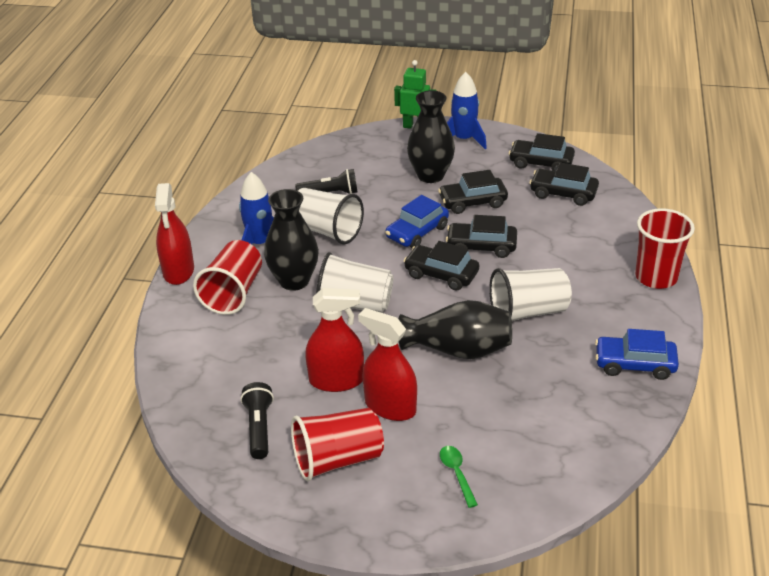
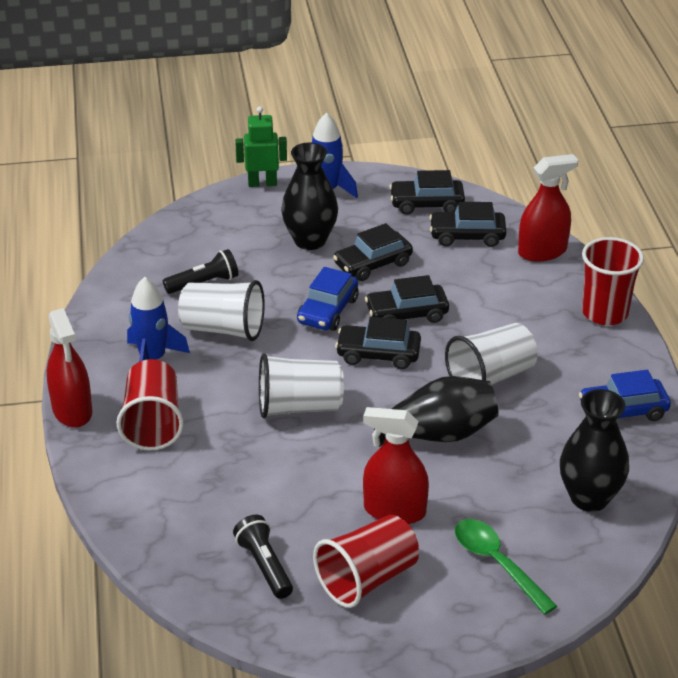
camera: 20 degrees left, 0 degrees up
(294, 281) = (216, 394): black vase -> black vase (589, 498)
(336, 380) = (322, 495): red spray bottle -> red spray bottle (542, 251)
(457, 474) = (497, 563): green spoon -> green spoon, size x1.65

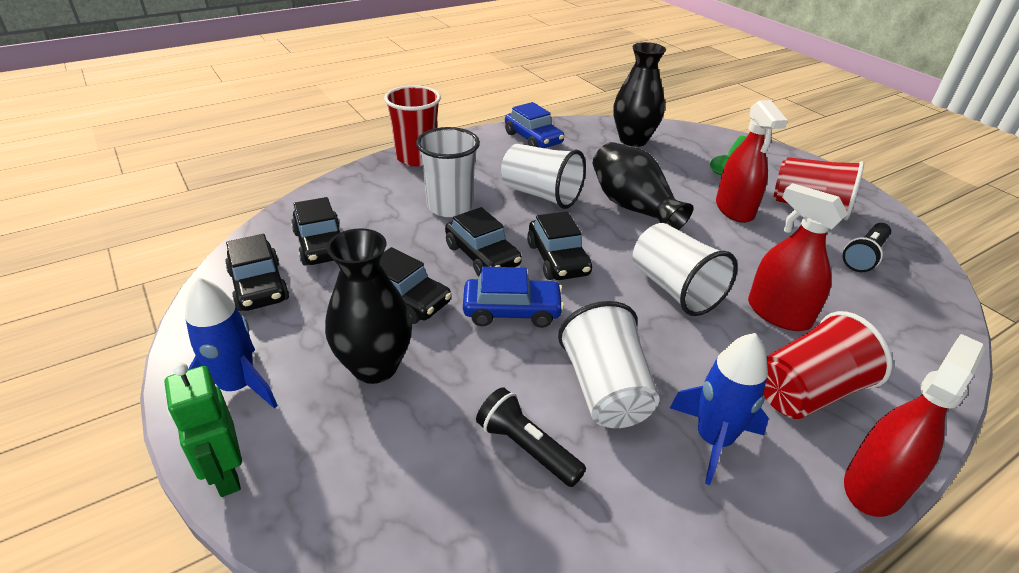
camera: 115 degrees left, 0 degrees up
(495, 314) = (450, 206): none -> white cup
(542, 251) = (334, 197): red spray bottle -> red spray bottle (778, 314)

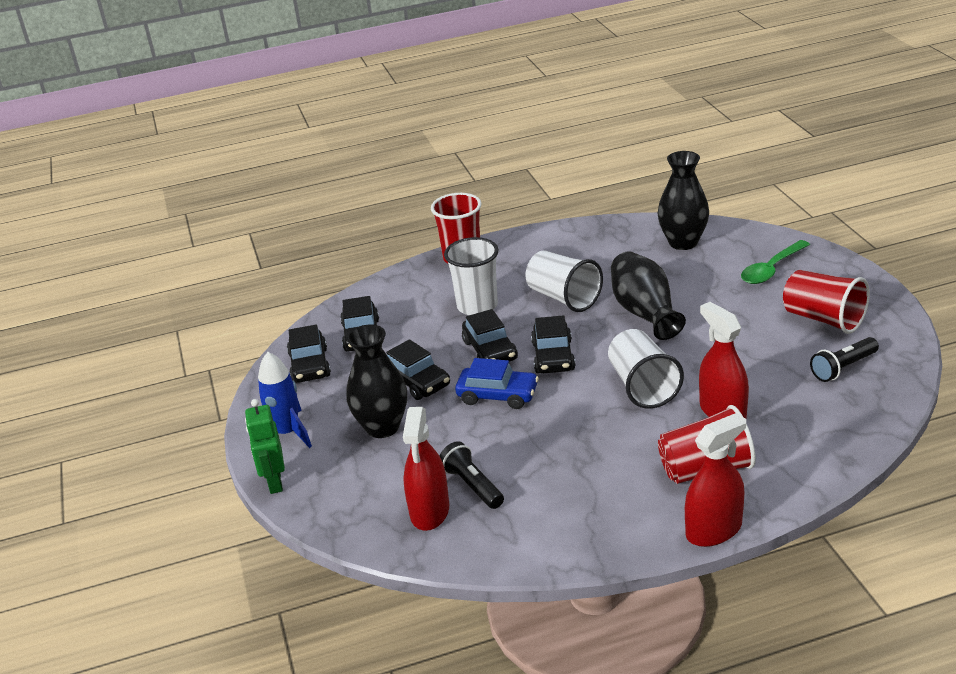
camera: 20 degrees right, 5 degrees down
(533, 139) = (581, 239): blue car -> none
(605, 390) = (546, 455): white cup -> none
(713, 440) = (610, 493): blue rocket -> none
(734, 209) = (744, 318): red spray bottle -> red spray bottle (430, 511)

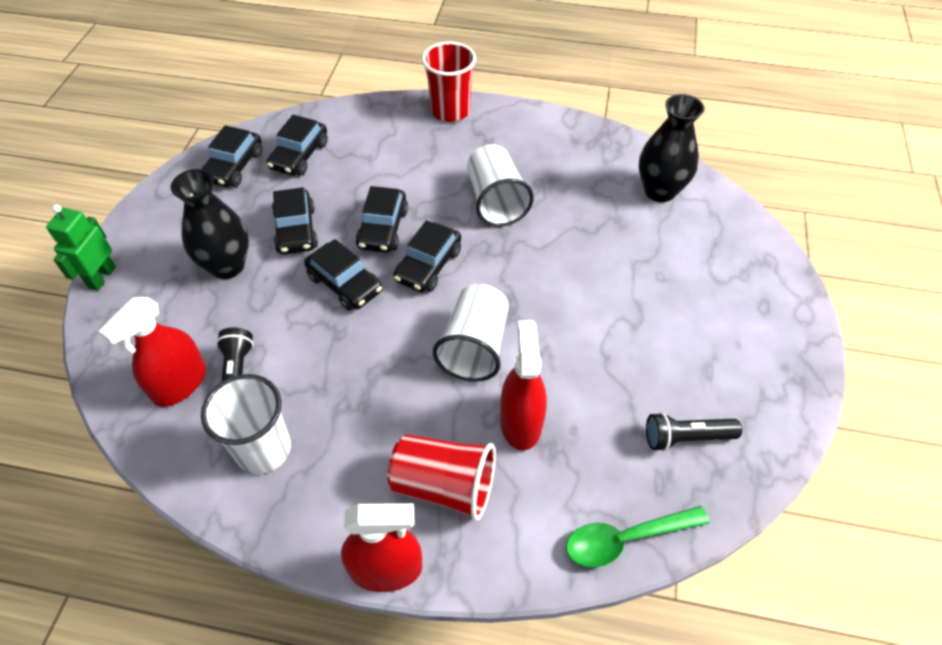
camera: 25 degrees right, 20 degrees up
(287, 433) = (156, 229): blue rocket -> none
(477, 306) = (416, 172): white cup -> white cup (263, 449)
(497, 395) = (345, 284): blue car -> black car
(645, 312) = (552, 258): black vase -> none
(771, 269) = (719, 268): green spoon -> green spoon (626, 539)
(823, 319) = (719, 361): red cup -> none

